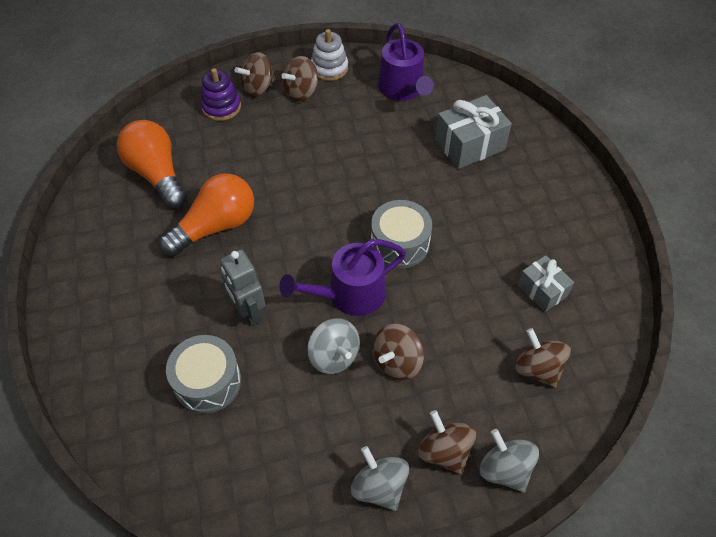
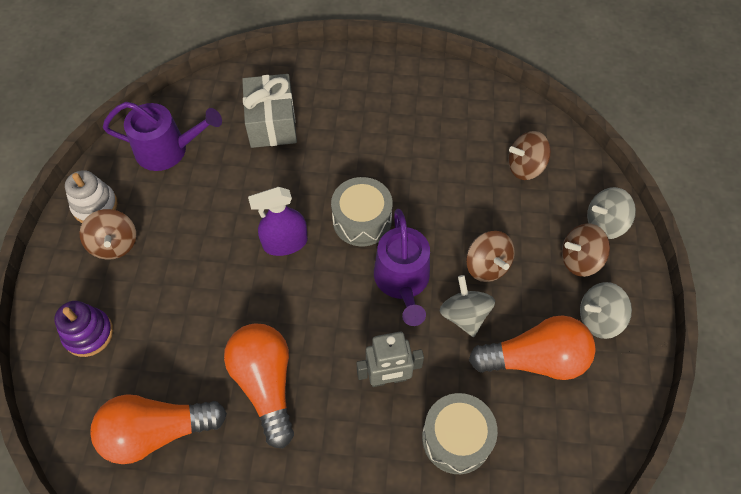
camera: 70 degrees left, 5 degrees up
(258, 88) = (81, 286): brown spinning top -> none
(309, 432) = (535, 359): none -> orange light bulb
(334, 356) = (464, 315): grey spinning top -> grey spinning top turned 90 degrees counterclockwise
(350, 196) = (285, 243): none -> purple spray bottle
(542, 290) = (454, 134): grey gift -> none

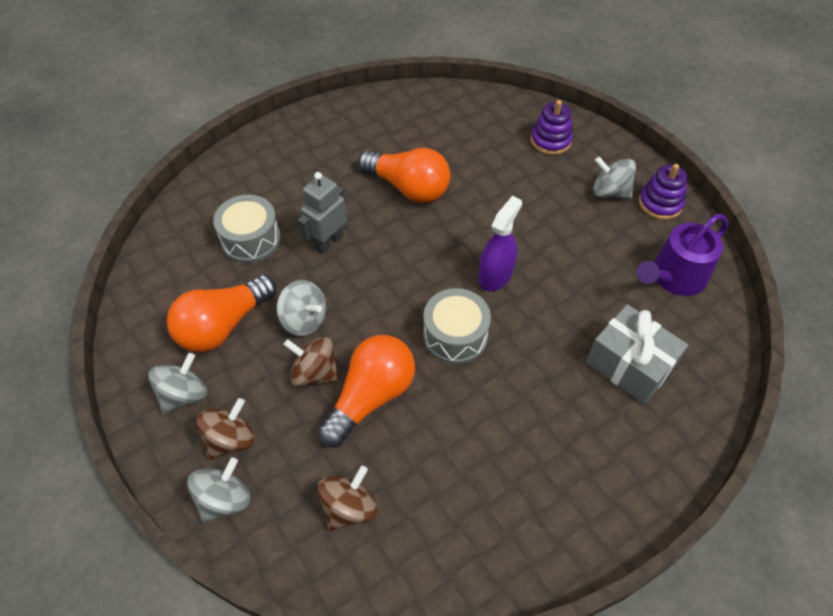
camera: 140 degrees right, 5 degrees down
(95, 206) = (660, 203): white stacking toy -> purple stacking toy
(115, 244) = (610, 192): brown spinning top -> grey spinning top
(157, 432) = (446, 128): orange light bulb -> orange light bulb (371, 397)
(402, 280) = (376, 312): purple watering can -> none

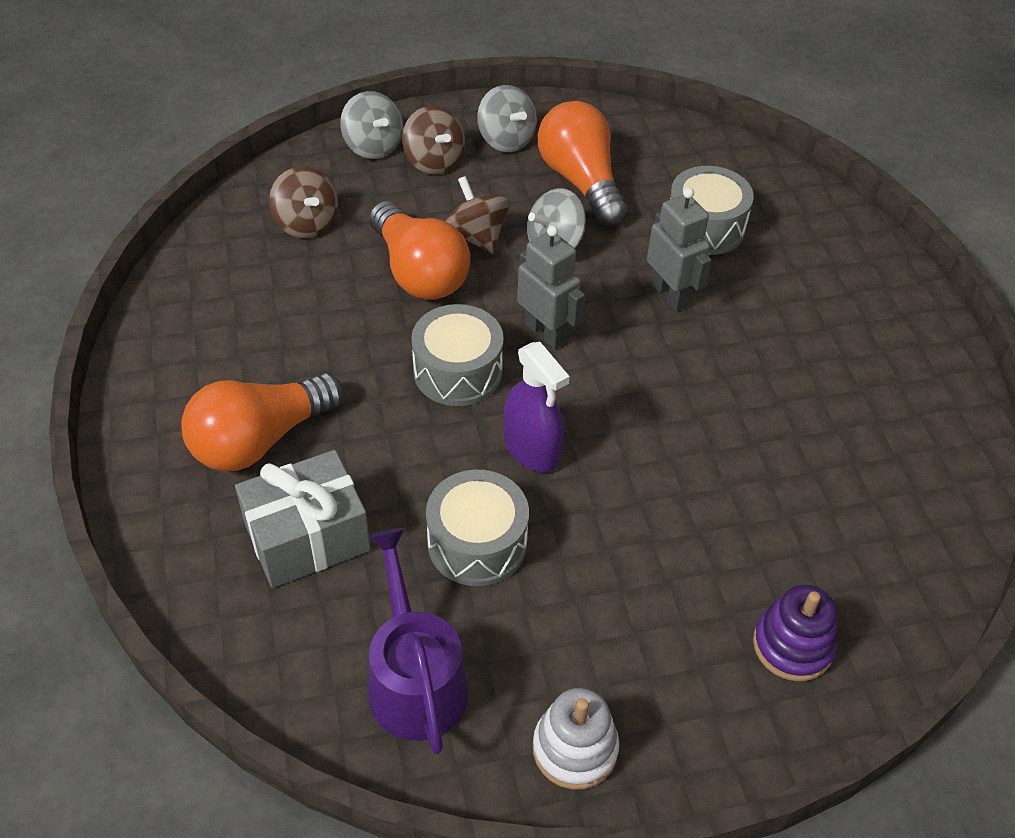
camera: 110 degrees right, 5 degrees down
(315, 372) = (477, 236): brown spinning top -> brown spinning top turned 75 degrees counterclockwise
(395, 298) = (545, 333): none -> grey robot
(408, 187) = (742, 407): orange light bulb -> orange light bulb (260, 440)
(576, 279) = (477, 543): none -> grey drum
(610, 192) = (633, 679): grey spinning top -> none
(660, 203) = (575, 749): purple stacking toy -> white stacking toy

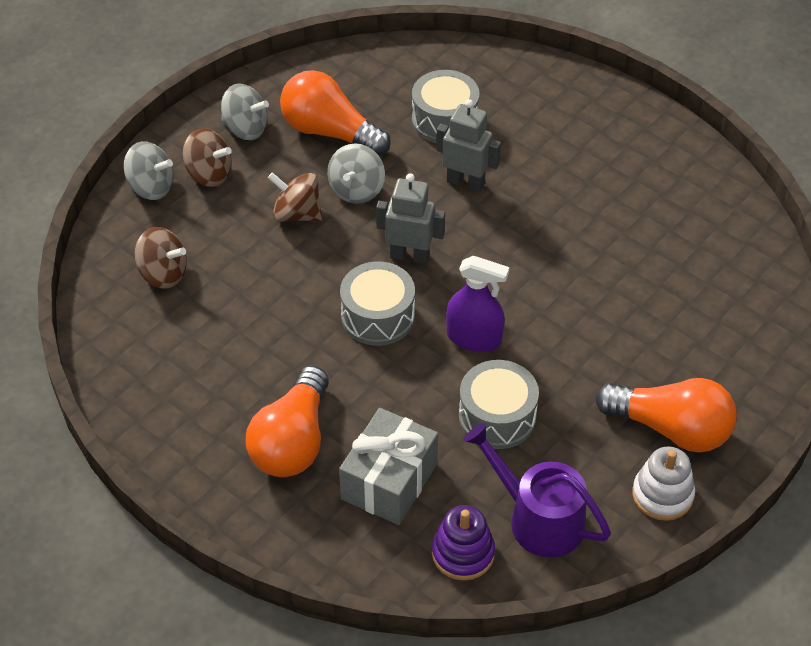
camera: 35 degrees left, 0 degrees up
(419, 272) = (282, 263): orange light bulb -> orange light bulb (671, 429)
(792, 645) = (726, 360): purple stacking toy -> purple stacking toy (463, 553)

